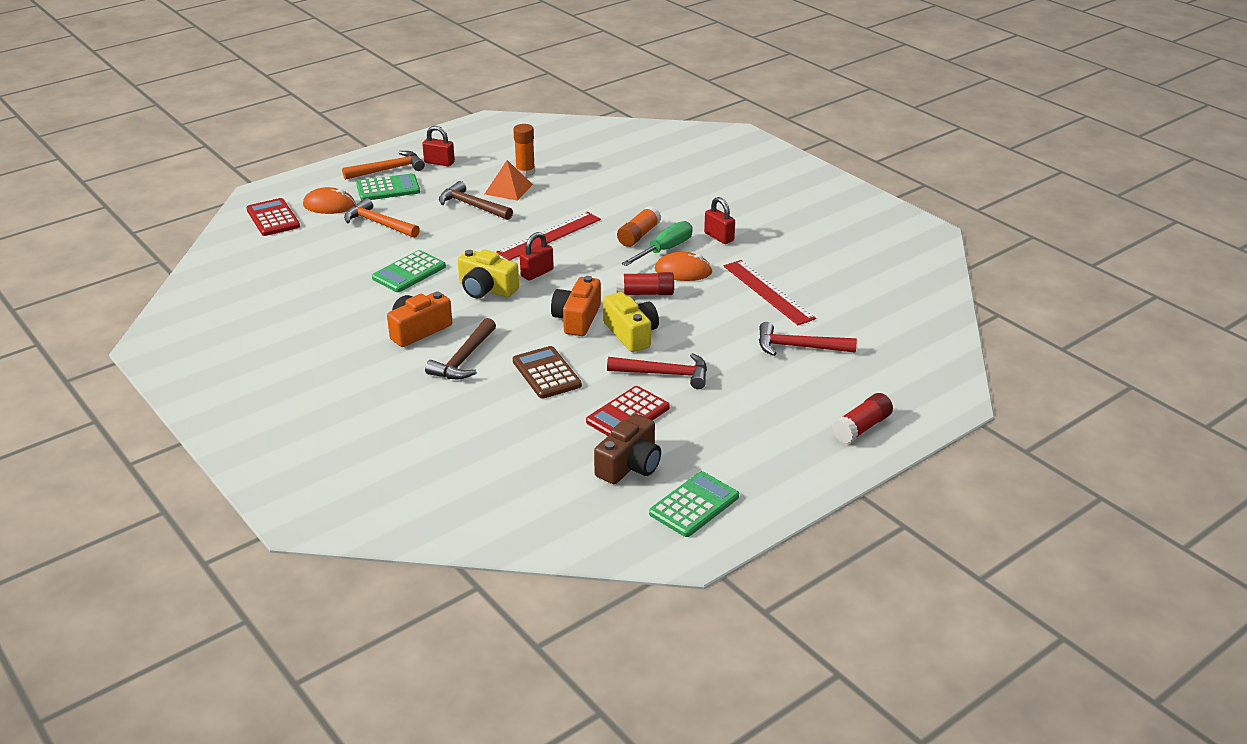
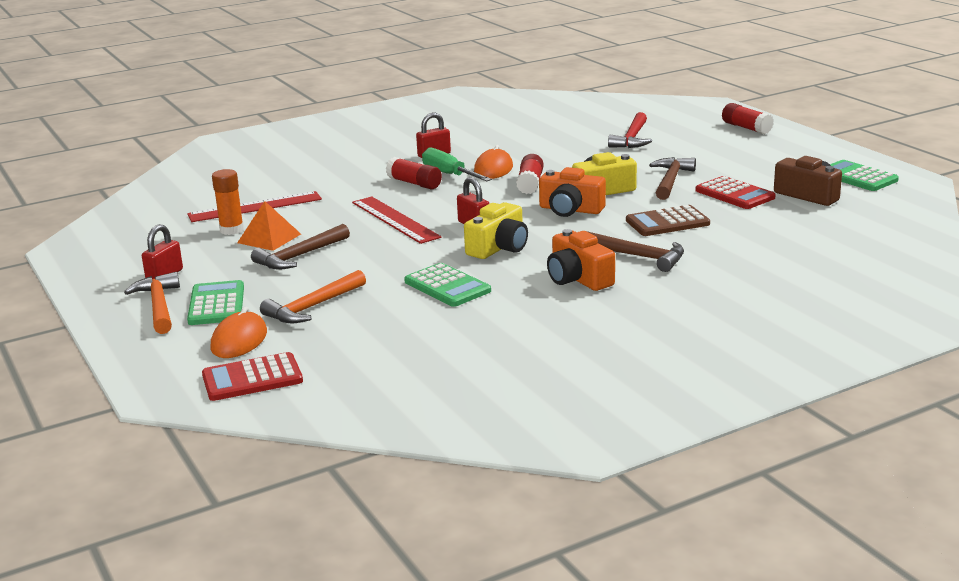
camera: 80 degrees left, 10 degrees down
(638, 235) = (414, 183): orange glue stick -> red glue stick
(664, 374) = (671, 180): red hammer -> brown hammer
(768, 292) = (541, 143): red ruler -> red ruler (255, 207)

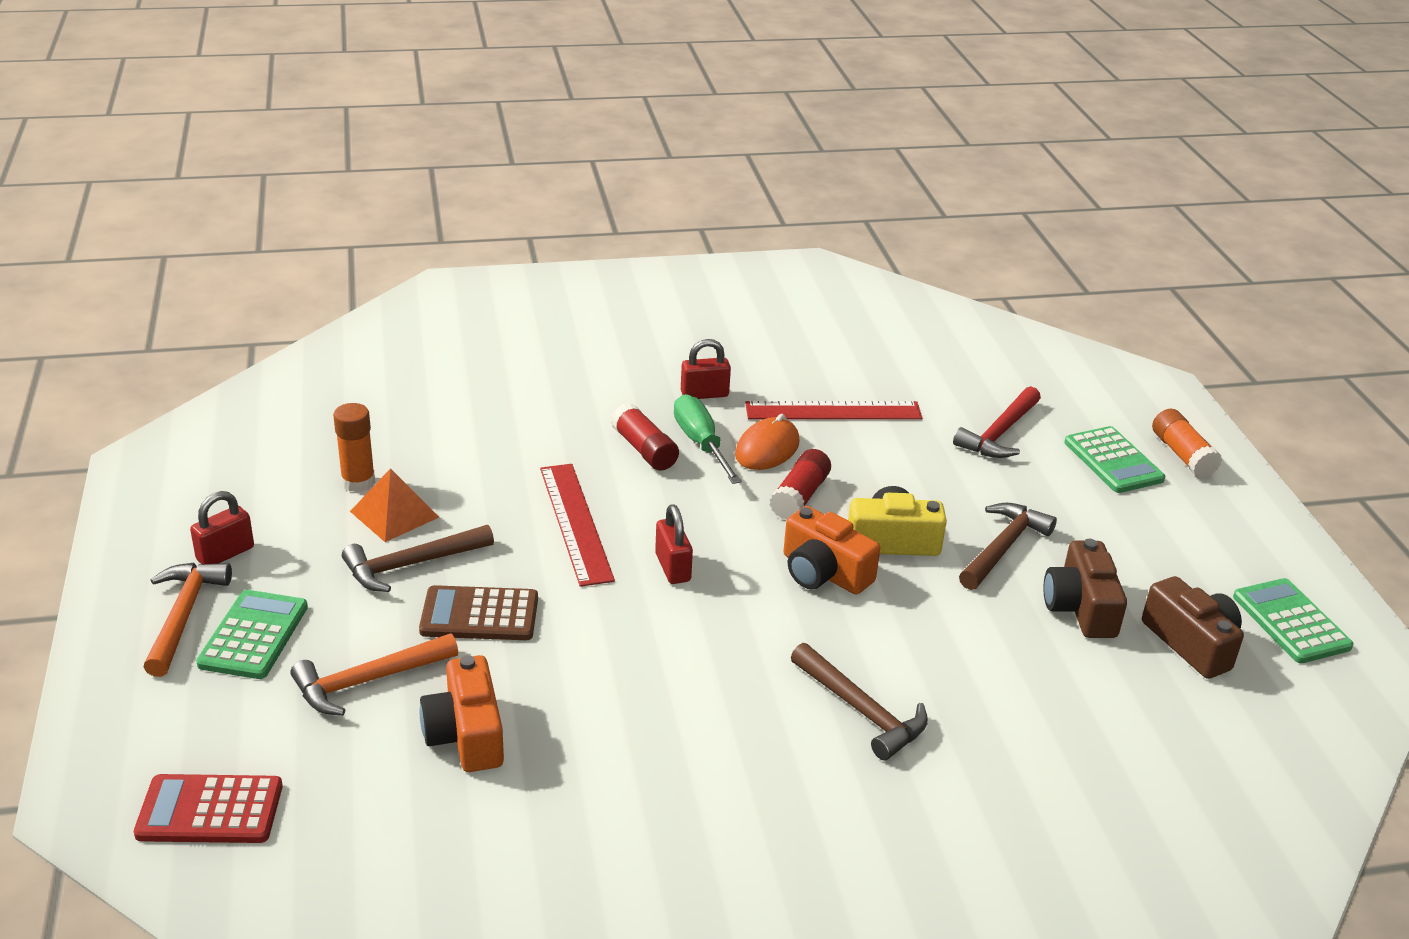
camera: 15 degrees right, 10 degrees up
(239, 340) = (239, 723): orange mouse -> none
(255, 207) = (414, 441): red ruler -> red ruler (833, 411)
(447, 286) = (563, 693): green calculator -> green calculator (1113, 461)
(499, 248) = (679, 629): yellow camera -> none
(578, 279) = (749, 734): orange camera -> orange camera (466, 734)
(667, 222) = (946, 644): brown calculator -> brown calculator (479, 615)
(734, 194) = (1080, 607): red calculator -> brown camera
(746, 128) = (1182, 455): red glue stick -> orange glue stick

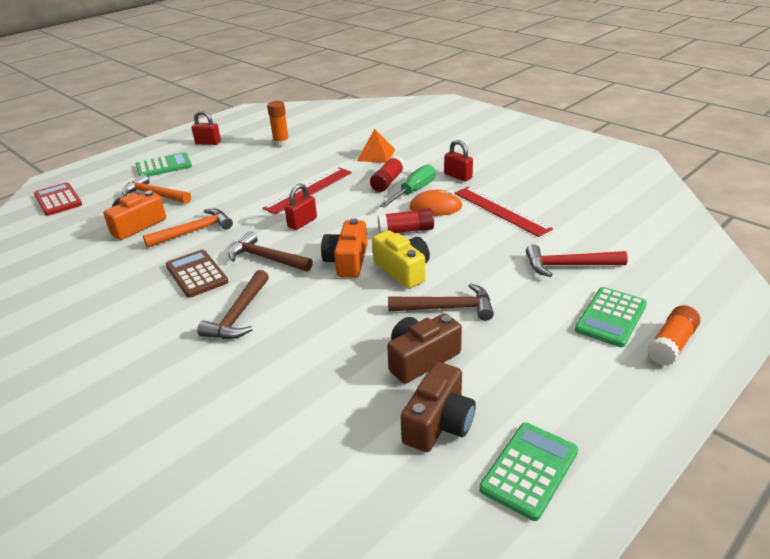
camera: 60 degrees right, 0 degrees up
(183, 616) = (164, 152): orange hammer -> orange hammer (194, 231)
(394, 514) = (268, 157): orange pyramid -> orange pyramid (376, 155)
(412, 564) = (238, 173): brown hammer -> brown hammer (266, 258)
(479, 615) = (219, 197): brown calculator -> brown calculator (196, 274)

